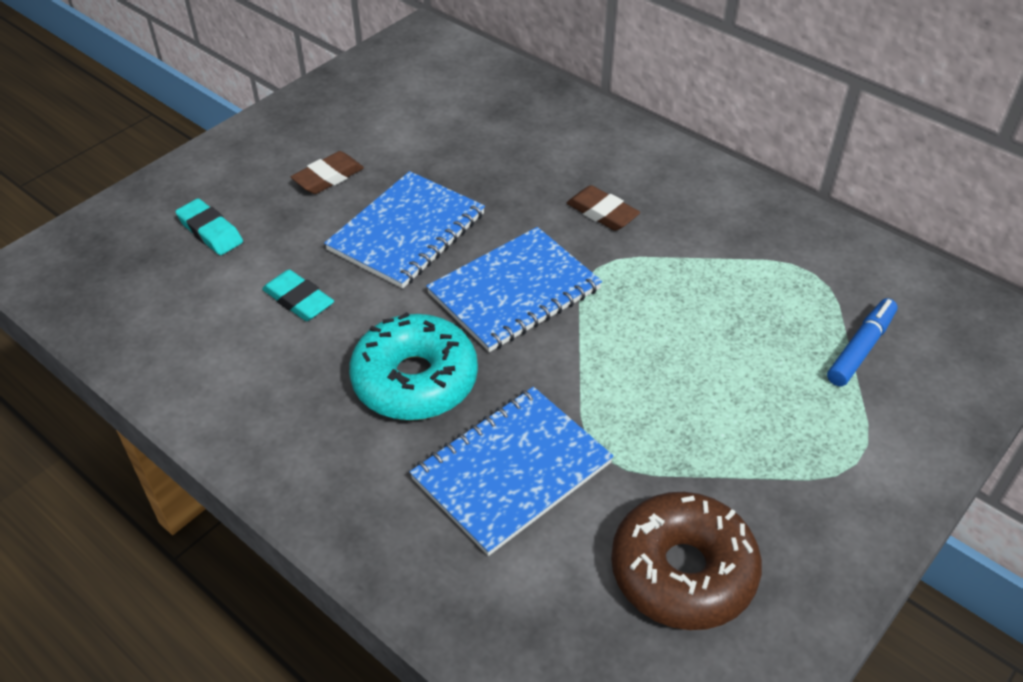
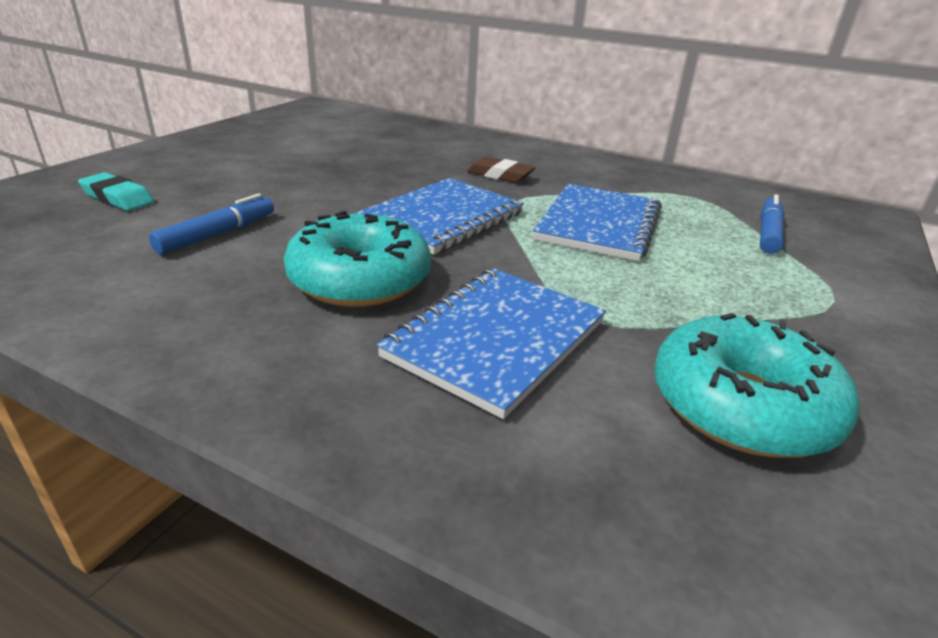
camera: 15 degrees left, 15 degrees down
(299, 300) = (218, 234): turquoise eraser -> blue marker
(328, 177) = (242, 166): brown eraser -> none
(406, 232) = (325, 190): blue notebook -> blue notebook (598, 224)
(682, 571) = (741, 406): brown donut -> turquoise donut

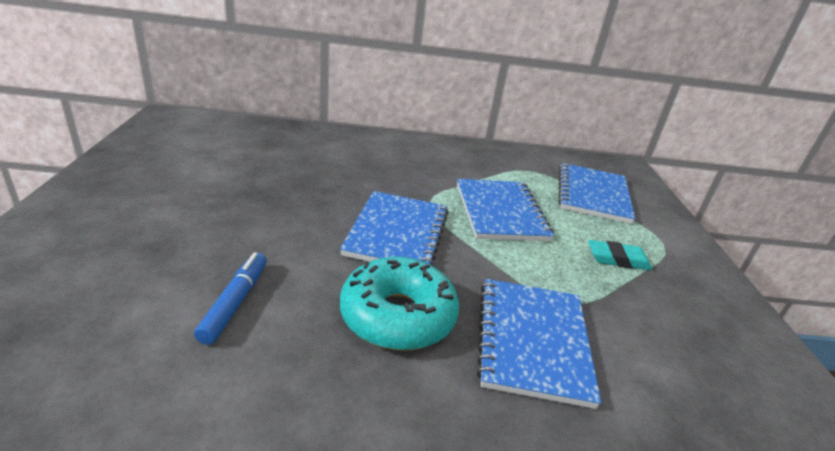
camera: 30 degrees left, 0 degrees up
(117, 198) = (83, 285): turquoise eraser -> turquoise eraser (617, 259)
(500, 175) = (397, 176): brown eraser -> none
(741, 406) = (687, 343): turquoise donut -> none
(768, 233) = (593, 195): blue marker -> blue notebook

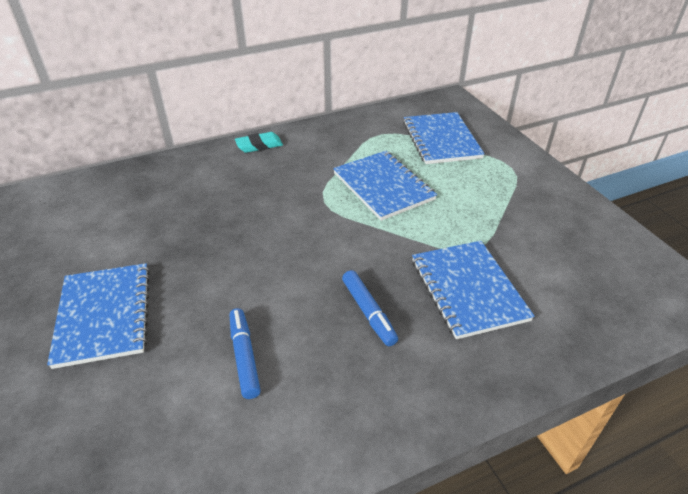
camera: 20 degrees left, 10 degrees up
(397, 233) = (319, 241): blue notebook -> blue notebook (104, 315)
(397, 316) = (368, 312): turquoise donut -> blue marker
(617, 259) = (488, 196): turquoise eraser -> turquoise eraser (259, 145)

